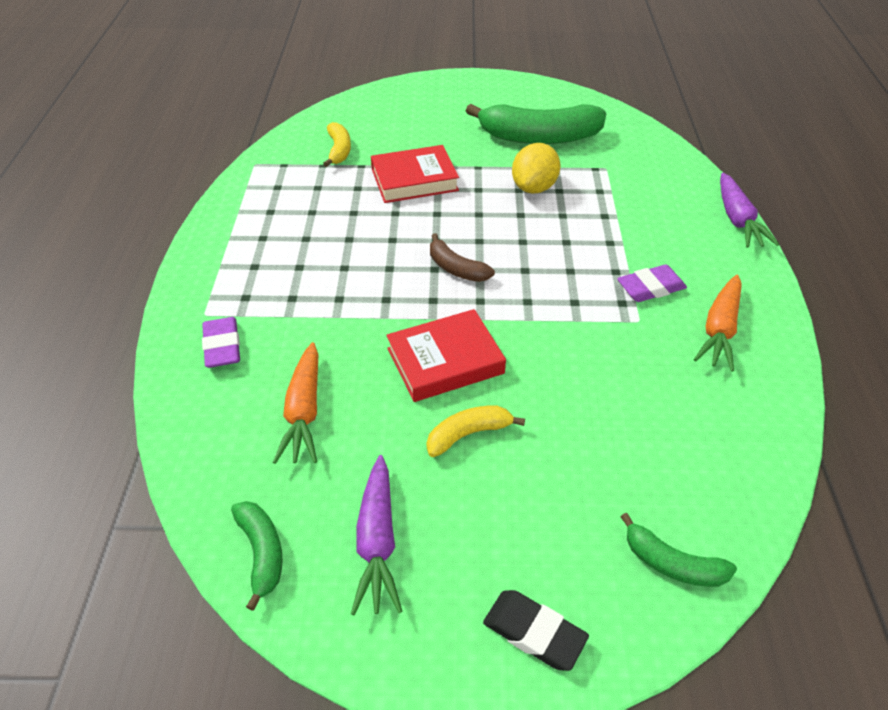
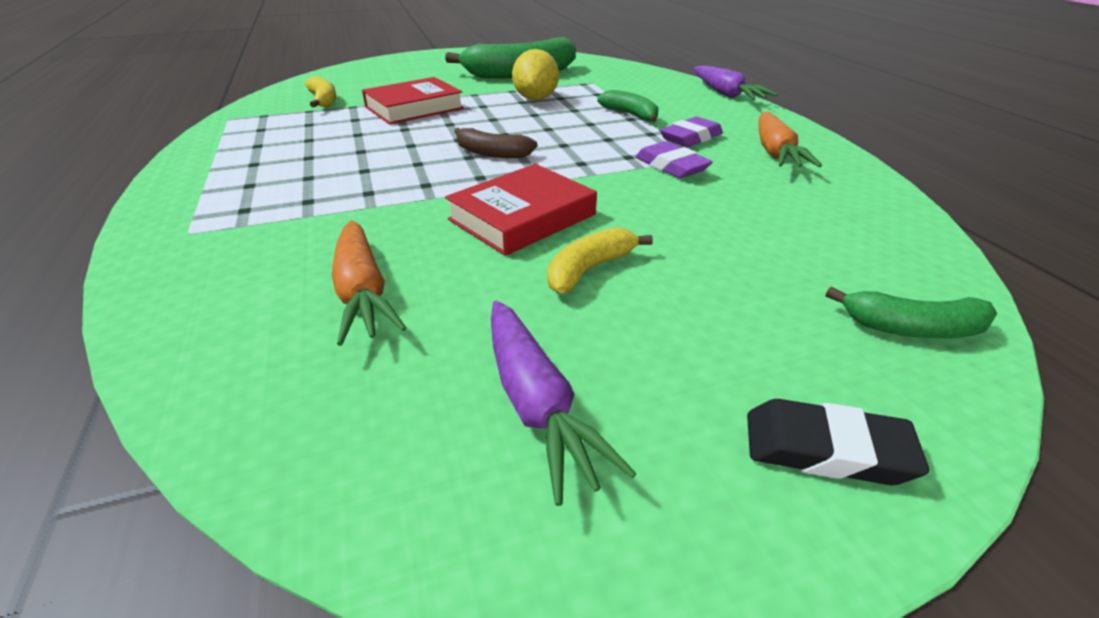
camera: 20 degrees left, 10 degrees down
(222, 346) = (222, 255): purple eraser -> purple eraser (671, 166)
(262, 553) = (356, 470): green banana -> green banana (630, 115)

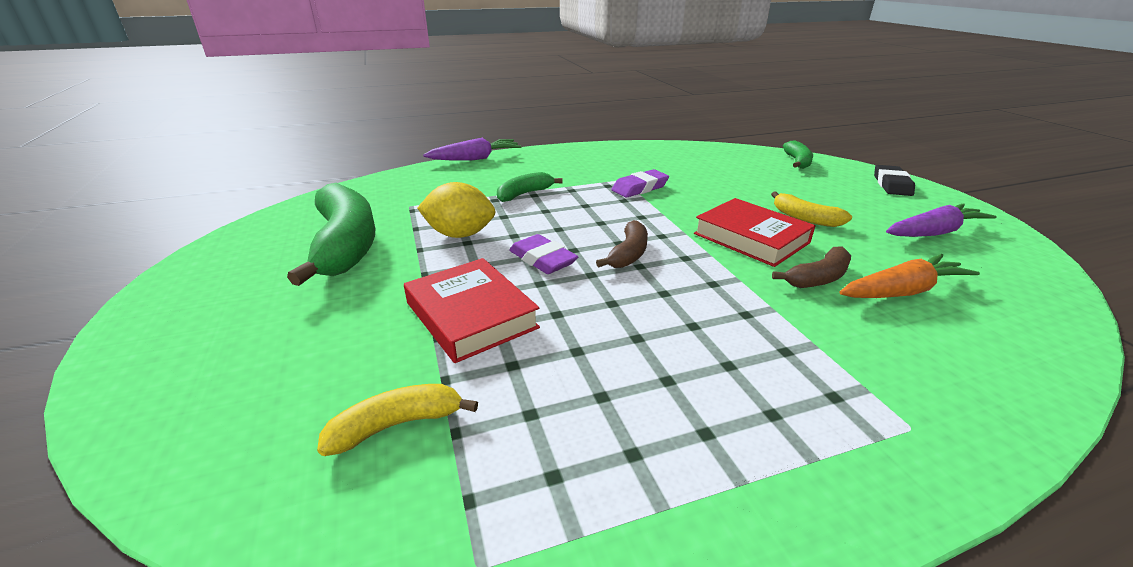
camera: 90 degrees left, 5 degrees down
(414, 241) = (818, 278): none -> brown banana
(691, 138) = (582, 178): purple eraser -> purple eraser (542, 259)
(775, 152) = (607, 159): orange carrot -> none

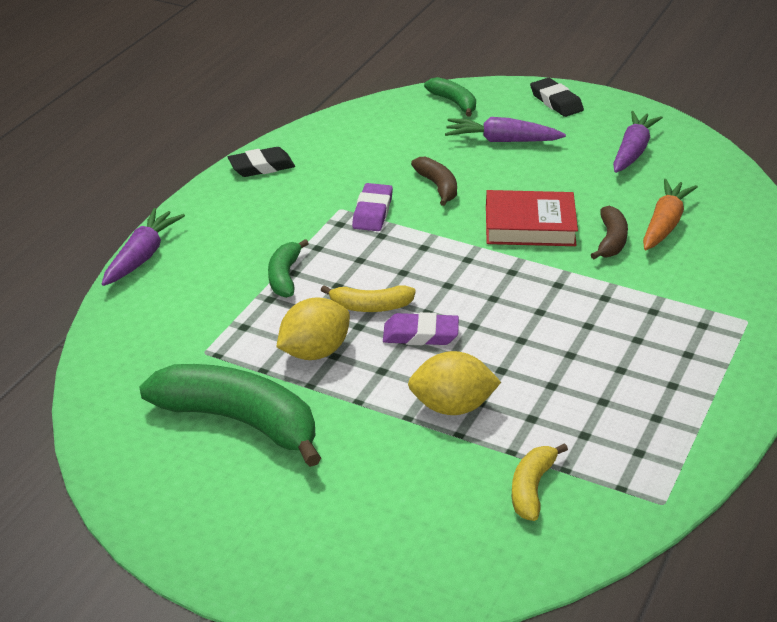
camera: 45 degrees left, 5 degrees up
(471, 315) = (452, 407): red book -> yellow lemon
(612, 149) = (261, 167): none -> black eraser
(628, 254) = (471, 292): brown banana -> brown banana (438, 187)
(804, 218) = (540, 181): yellow banana -> yellow banana (370, 307)
(806, 188) = (501, 140): none -> purple carrot

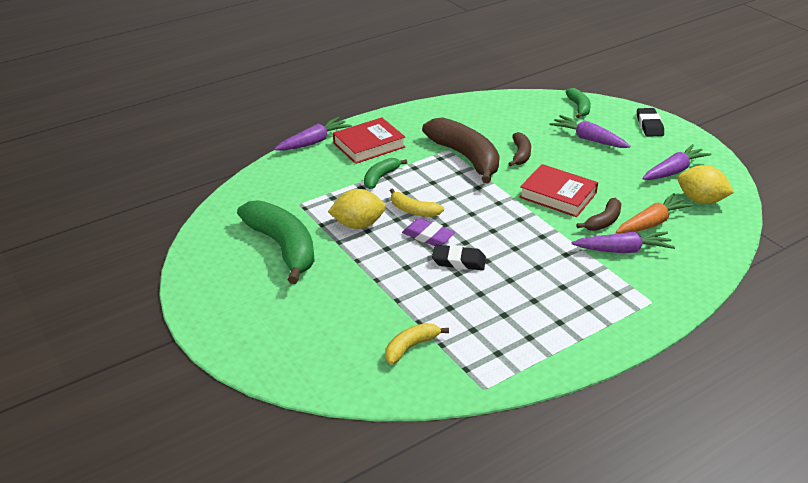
camera: 30 degrees right, 0 degrees up
(226, 236) = (369, 145): none -> red book
(261, 167) = (424, 112): black eraser -> black eraser (458, 261)
(372, 212) = (466, 157): purple eraser -> brown banana
(452, 407) = (407, 283): yellow lemon -> yellow lemon (701, 200)
(663, 269) = (623, 250): none -> purple carrot

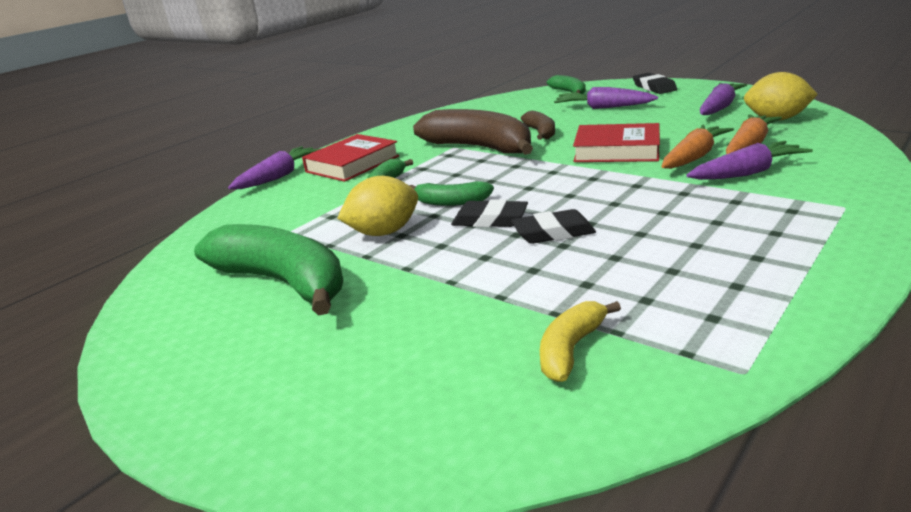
camera: 15 degrees left, 10 degrees down
(413, 210) = (451, 202): yellow banana -> green banana
(428, 236) = (490, 220): purple eraser -> black eraser
(603, 221) = (694, 157): brown banana -> orange carrot

